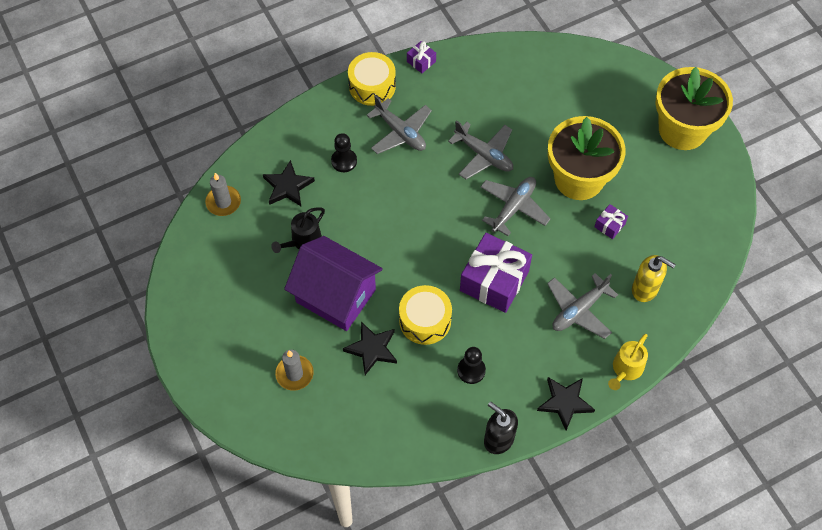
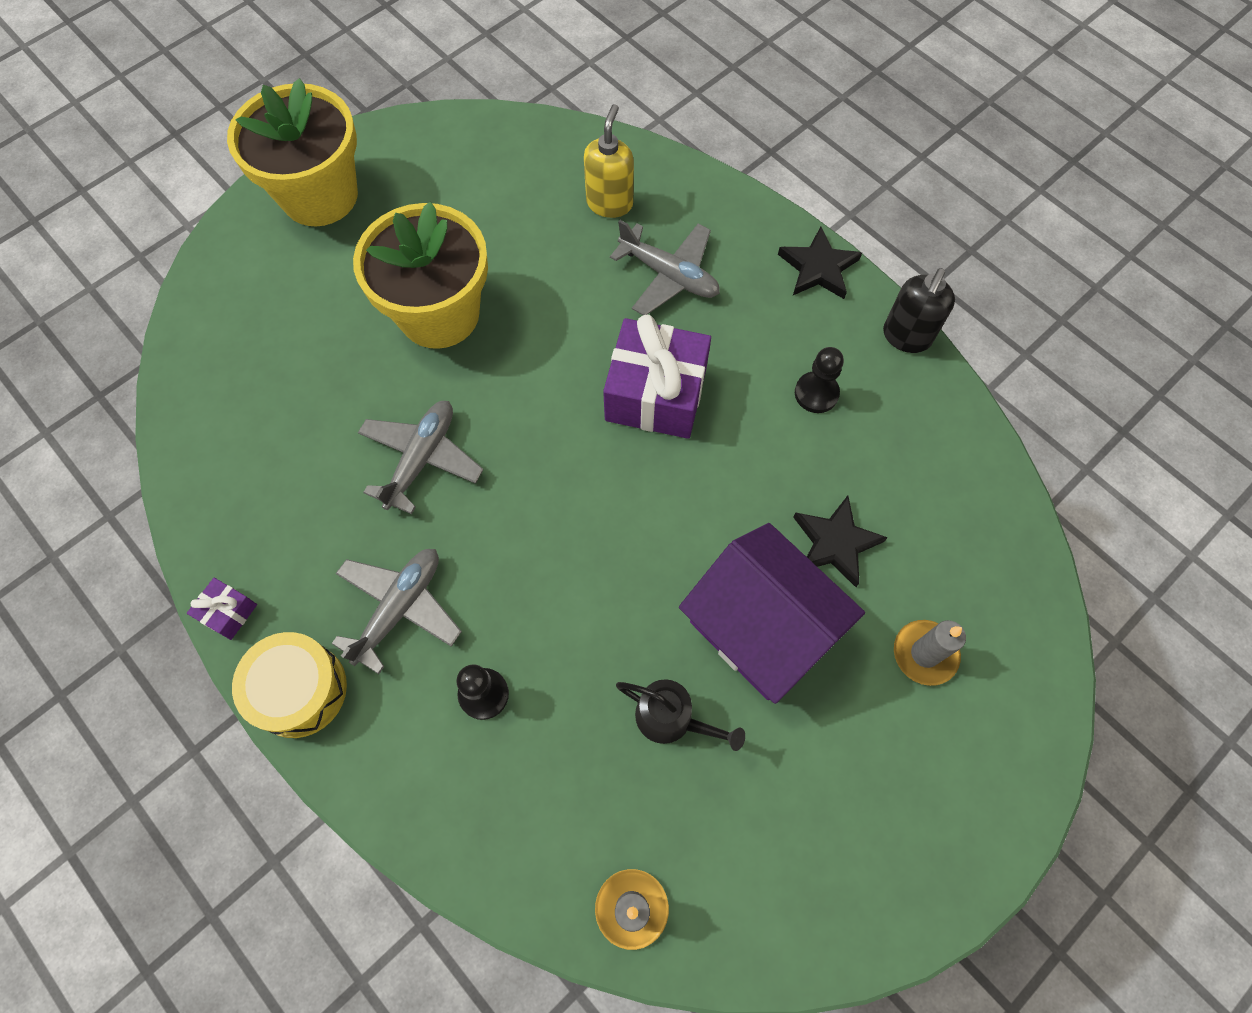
camera: 105 degrees left, 5 degrees up
(288, 186) = (564, 786): black star -> none
(335, 296) = (761, 628): purple house -> purple house turned 60 degrees counterclockwise
(425, 320) = (757, 476): yellow drum -> none
(513, 208) = (515, 394): grey plane -> none
(609, 225) = (514, 261): purple gift -> none
(626, 369) = (741, 207): yellow watering can -> none

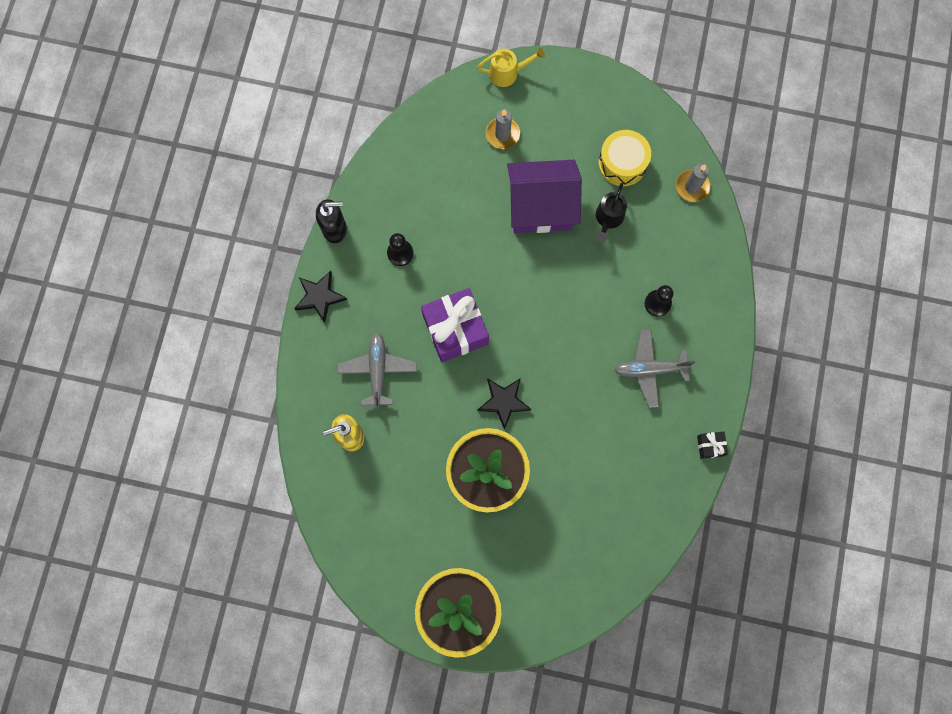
camera: 125 degrees left, 10 degrees up
(228, 612) = (710, 446): purple gift -> black gift
(299, 690) = (716, 384): yellow drum -> yellow drum (622, 163)
(421, 459) = (572, 418): grey plane -> none
(672, 719) = (608, 219): black watering can -> black watering can turned 150 degrees counterclockwise
(761, 628) = (541, 207): purple house -> purple house turned 75 degrees clockwise
(835, 543) = (476, 199): black star -> black star (504, 402)
(1037, 738) = (508, 73): none -> yellow watering can

